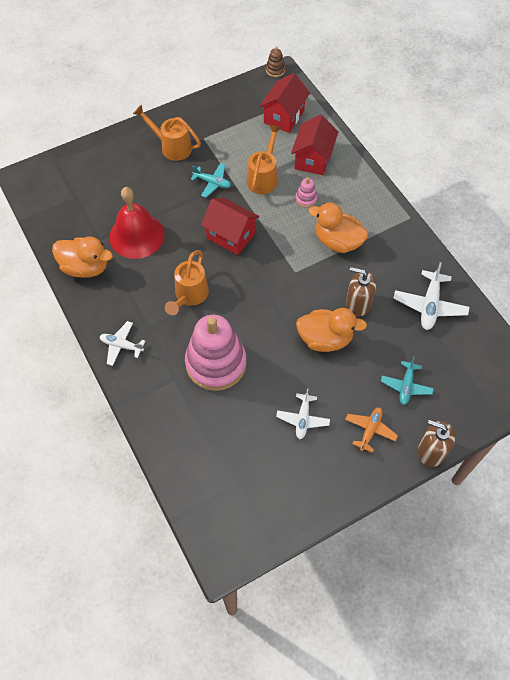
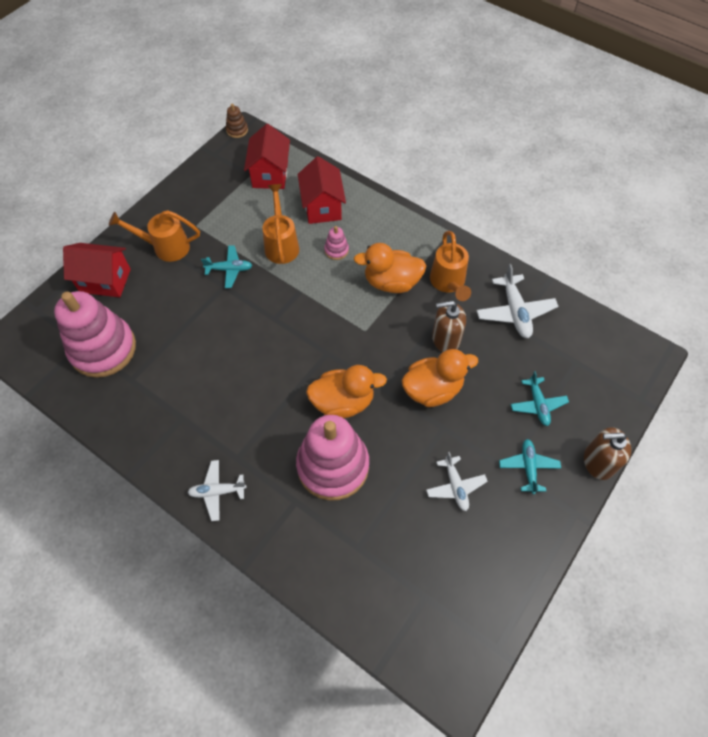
camera: 25 degrees left, 0 degrees up
(85, 267) = (131, 418): orange duck -> orange duck (343, 402)
(89, 208) = (103, 349): none -> pink stacking toy
(137, 235) = (173, 358): red bell -> none
(189, 296) = (266, 402): orange watering can -> orange watering can (448, 283)
(231, 236) = (278, 319): red house -> red house (105, 280)
(370, 430) = (528, 467): orange plane -> turquoise plane

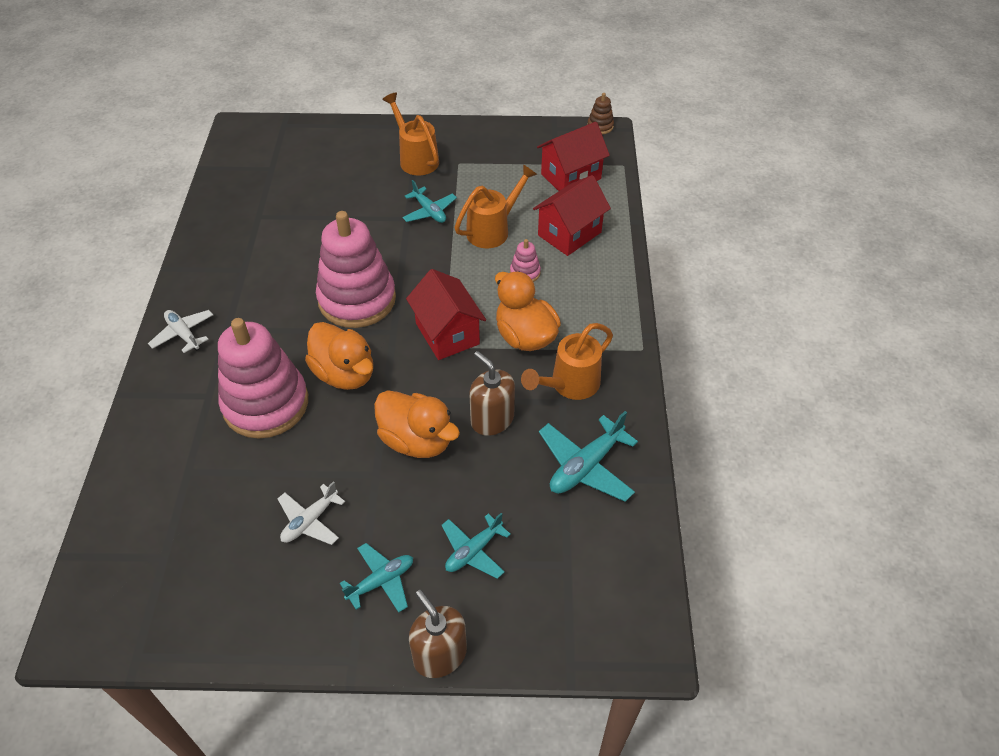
camera: 55 degrees right, 10 degrees down
(103, 349) = (276, 183): pink stacking toy -> pink stacking toy (357, 299)
(105, 280) = (346, 144): red house -> red house (447, 334)
(515, 312) = (586, 466): white plane -> turquoise plane

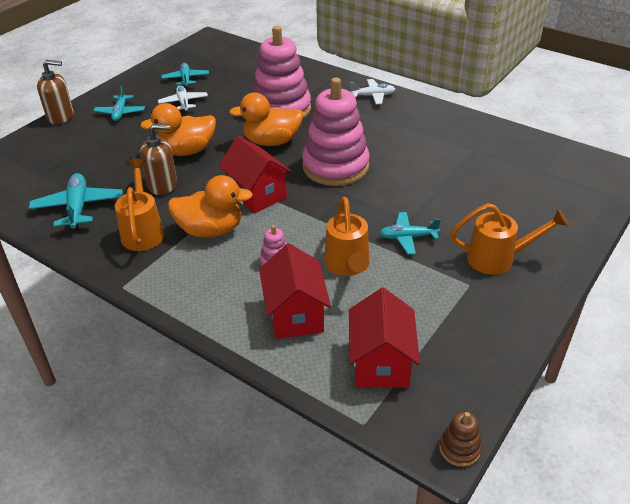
camera: 125 degrees right, 10 degrees down
(447, 334) = (257, 194): red house -> red house turned 45 degrees clockwise
(473, 551) = (93, 145): turquoise plane -> turquoise plane (186, 79)

